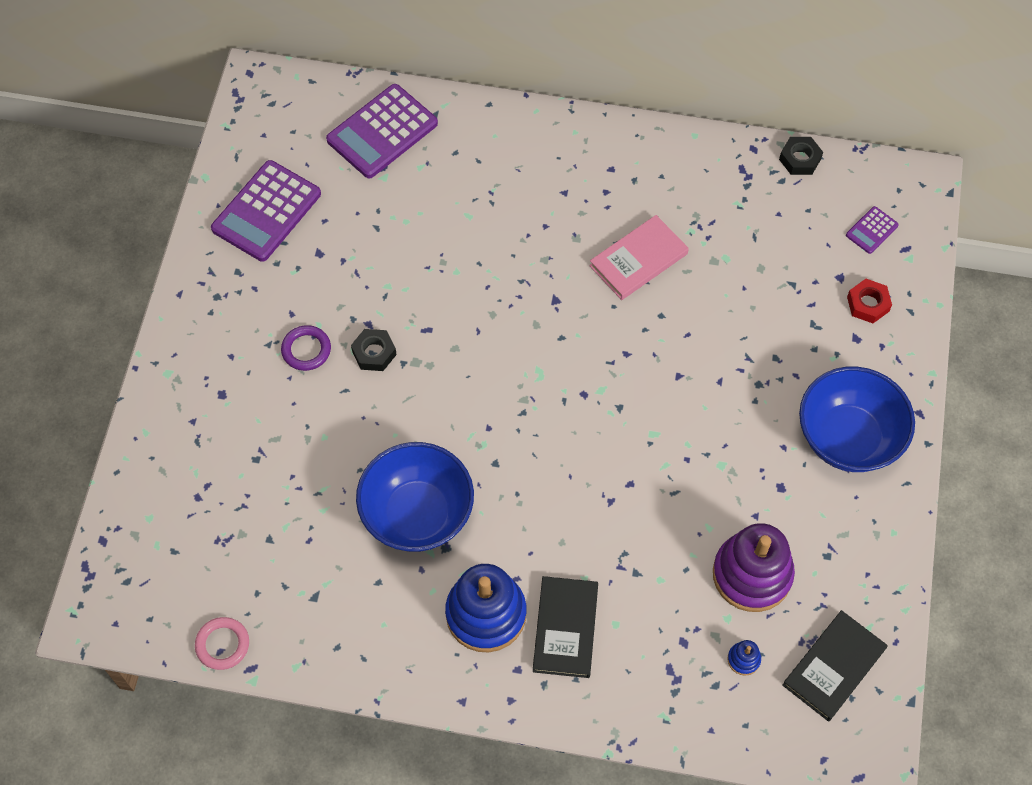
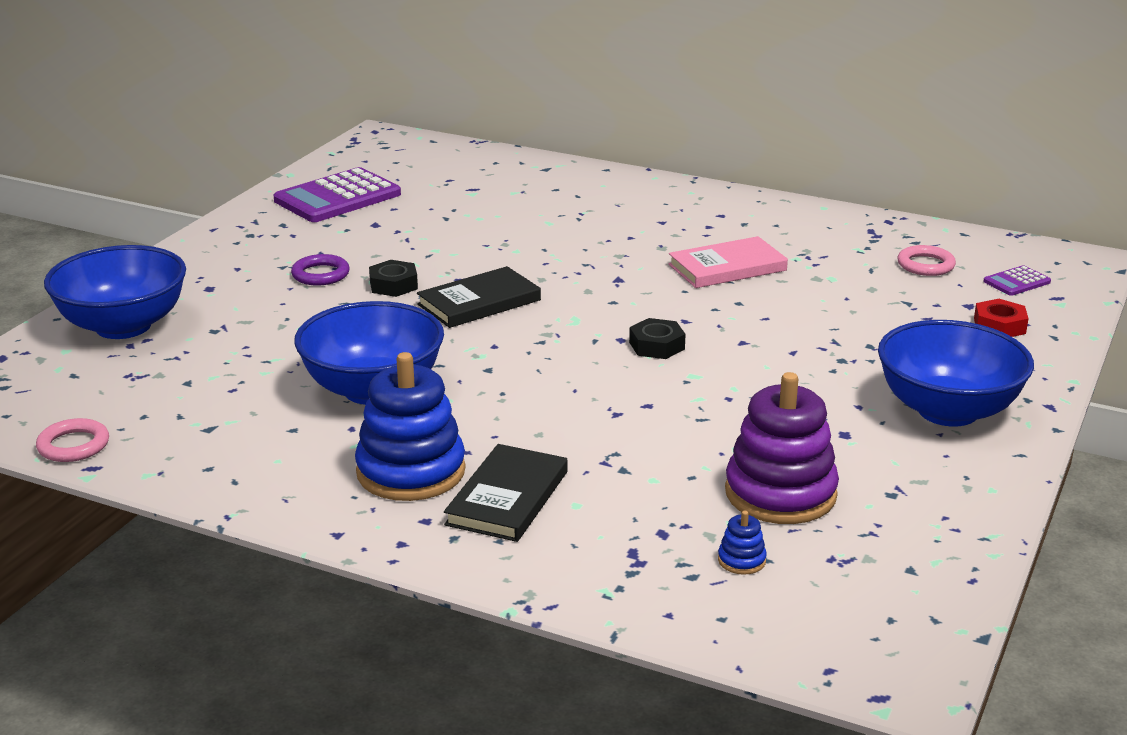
camera: 15 degrees right, 35 degrees down
(178, 470) = (123, 326): none -> blue bowl
(382, 132) = (486, 171): purple calculator -> none
(796, 219) = (925, 265): none -> pink ring
(800, 159) = (941, 232): black nut -> black nut (657, 346)
(834, 667) = (872, 587): black book -> black book (479, 302)

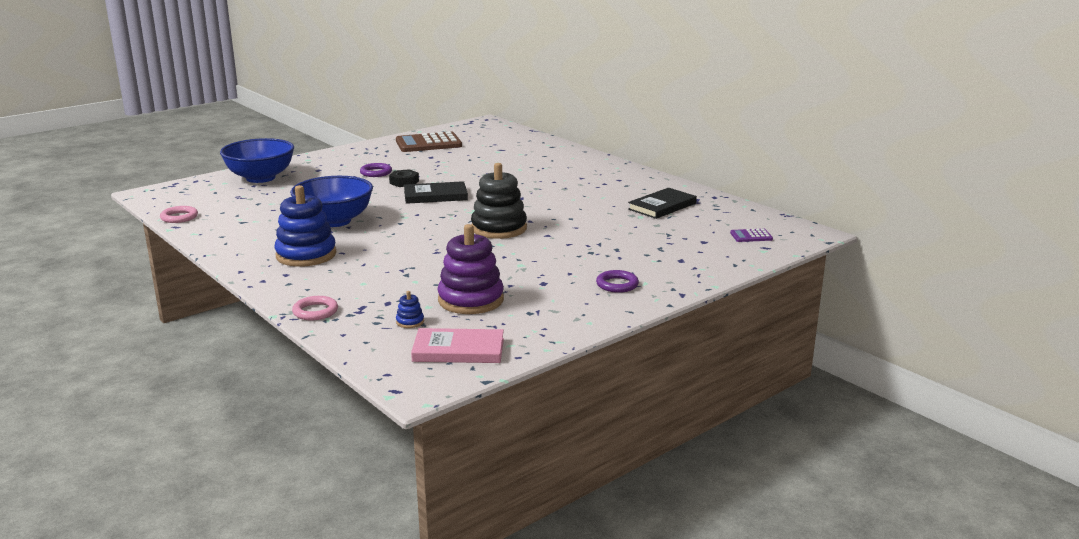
camera: 25 degrees right, 5 degrees down
(337, 197) = (428, 143): purple calculator -> brown calculator
(507, 498) = (335, 274): black book -> black book (662, 206)
(657, 346) = (499, 228): black nut -> black stacking toy
(727, 267) = (587, 202): pink book -> pink book (458, 350)
(925, 265) = (706, 220): pink ring -> pink ring (315, 311)
(947, 411) = (617, 284): blue bowl -> purple ring
(999, 326) = (708, 254): red nut -> none

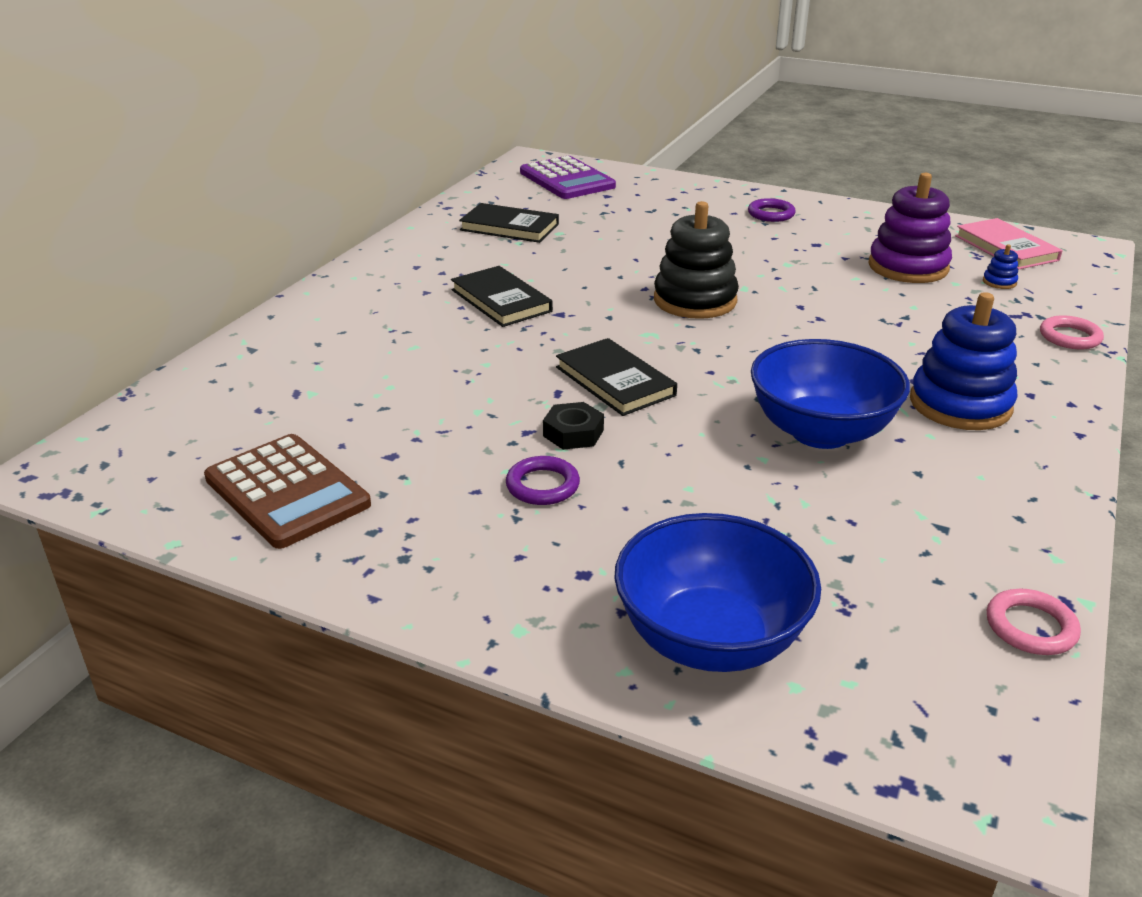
camera: 115 degrees left, 10 degrees up
(552, 189) = (501, 300): none -> black book
(751, 236) = (567, 179): purple calculator -> purple calculator, size x2.12

